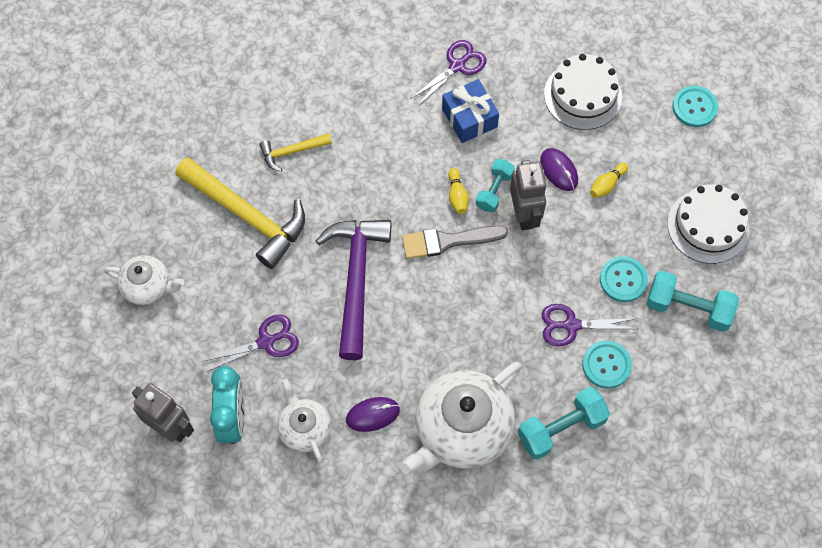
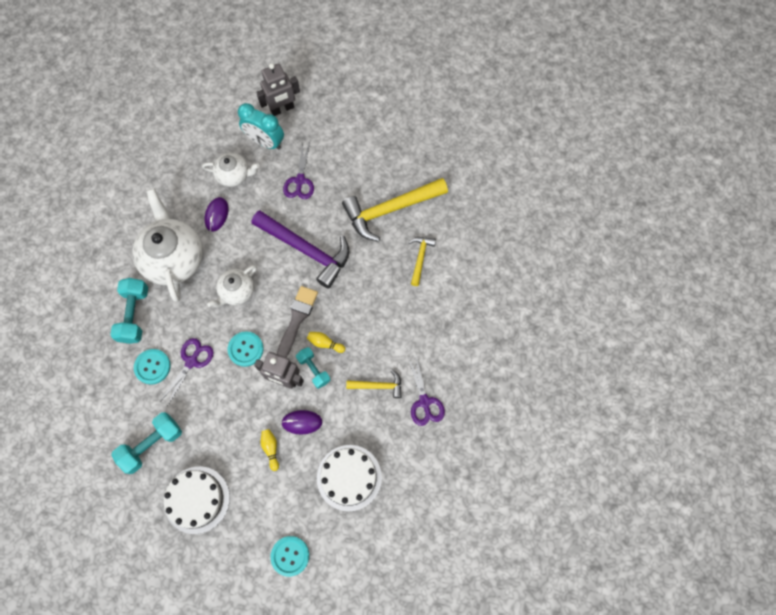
camera: 120 degrees right, 5 degrees up
(148, 286) = (376, 135): white teapot -> white teapot (236, 291)
(469, 118) = (378, 386): blue gift -> yellow hammer
(623, 280) = (198, 414): turquoise button -> turquoise button (245, 349)

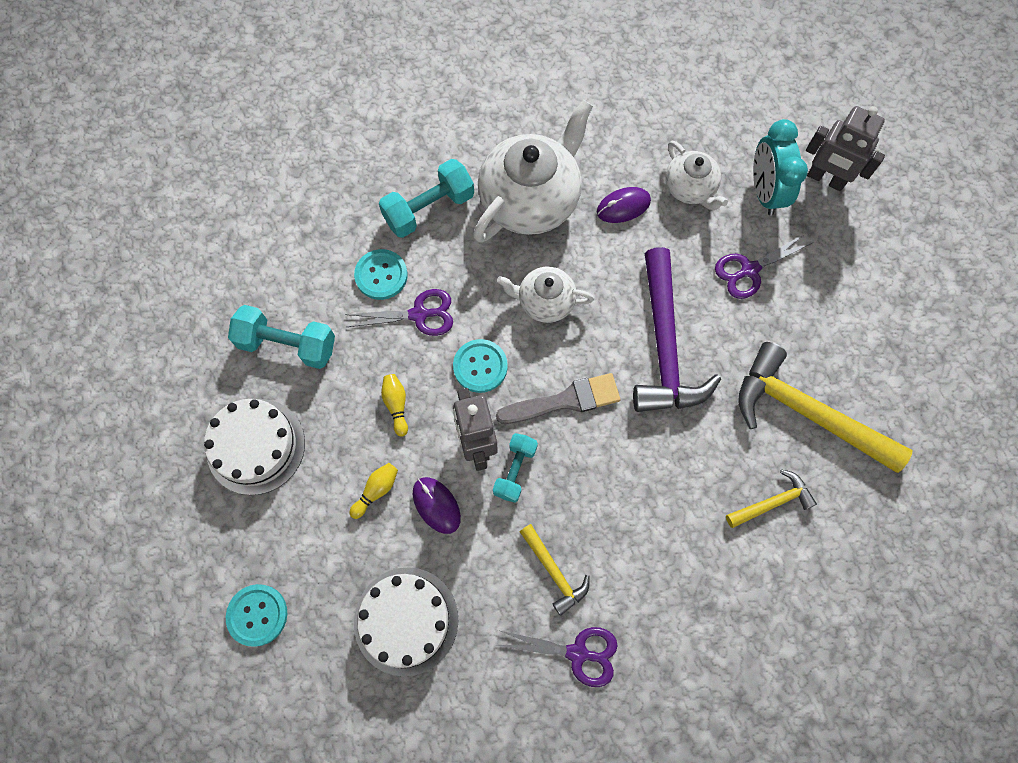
camera: 55 degrees right, 0 degrees up
(325, 343) = (559, 459): yellow bowling pin -> yellow bowling pin (396, 405)
(424, 402) = (577, 653): purple scissors -> purple scissors turned 120 degrees counterclockwise

